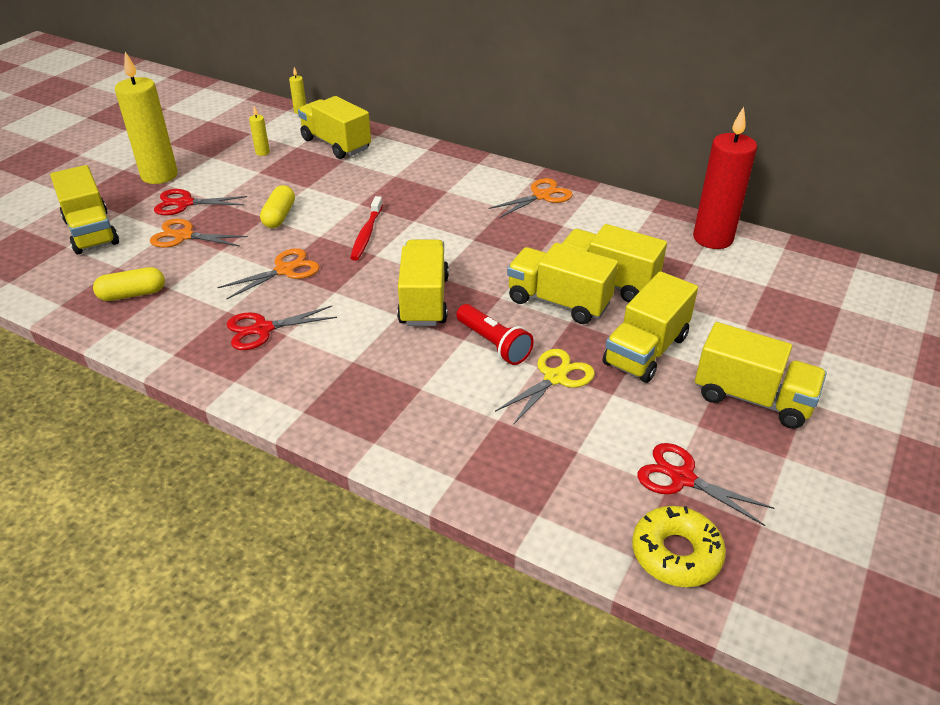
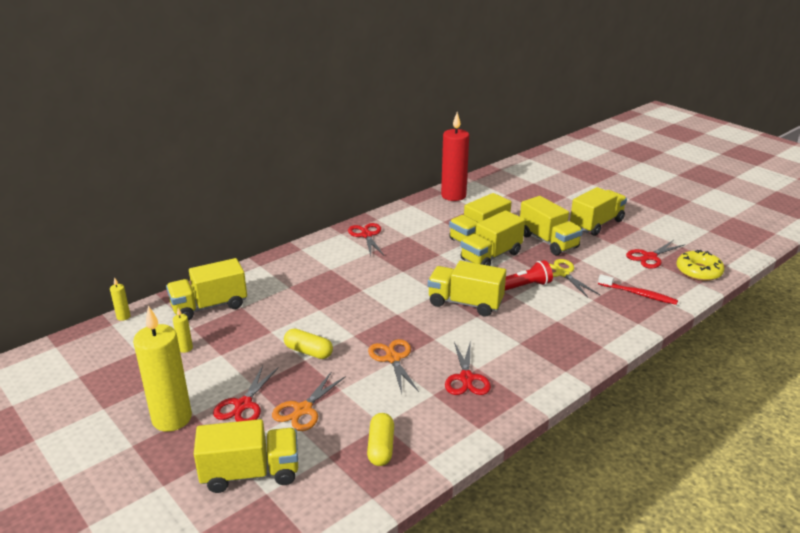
camera: 70 degrees left, 10 degrees down
(366, 234) = (366, 313): red toothbrush -> red toothbrush (639, 294)
(541, 196) = (366, 235): orange scissors -> red scissors

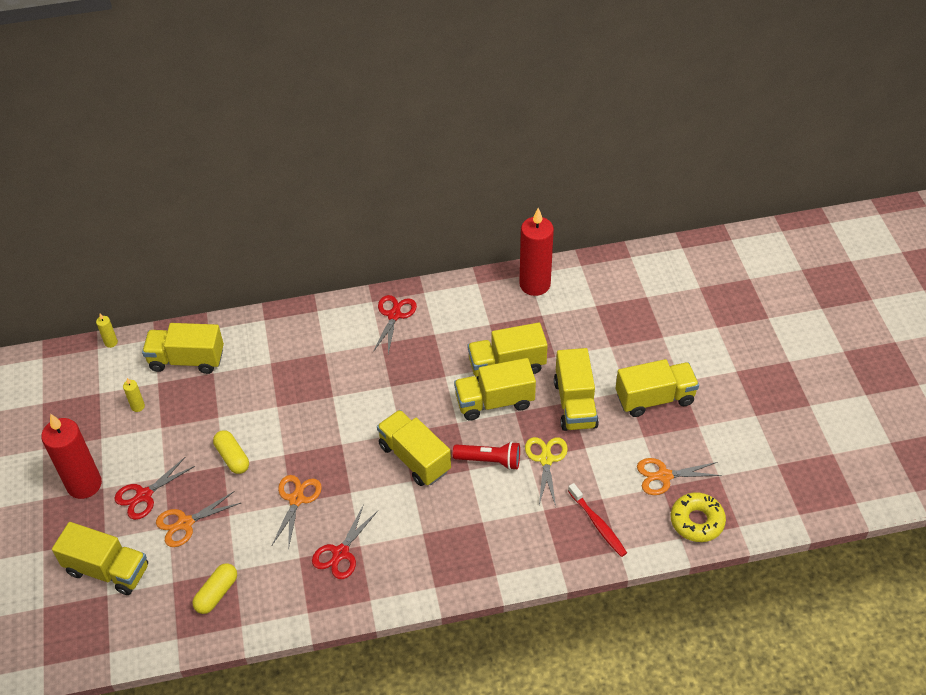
camera: 30 degrees right, 20 degrees up
(172, 418) = (84, 484): yellow candle -> red candle
(649, 257) = (664, 476): red scissors -> orange scissors

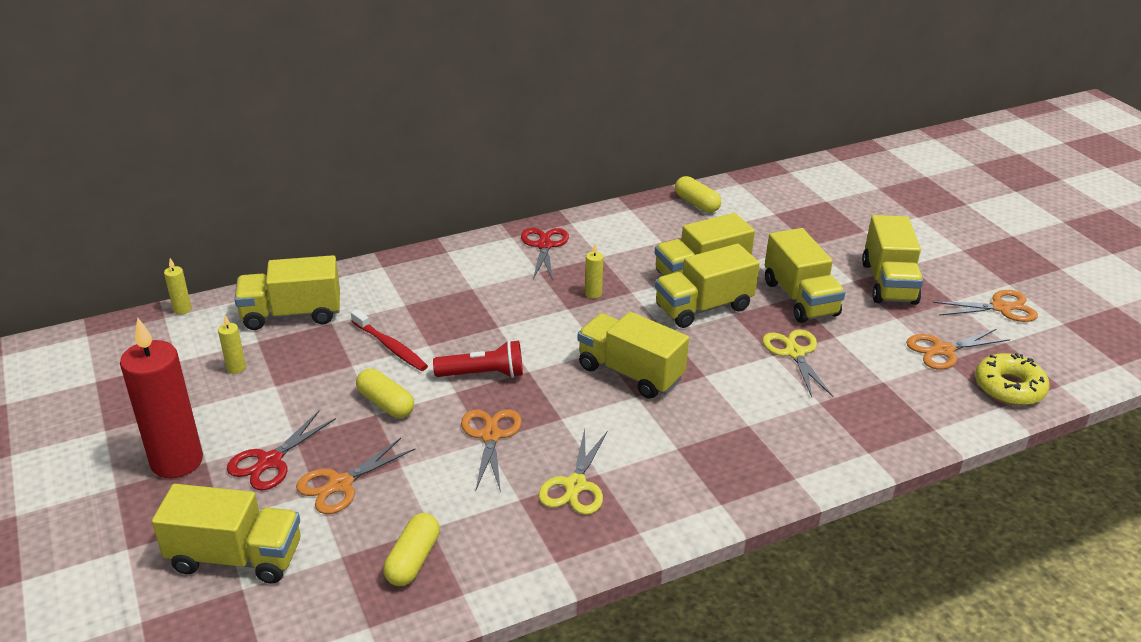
camera: 15 degrees left, 15 degrees down
(340, 553) = (575, 486): red scissors -> yellow scissors
(415, 373) = (593, 294): none -> yellow candle
(490, 460) = (726, 363): red flashlight -> red flashlight (483, 374)
(535, 284) = (696, 203): red candle -> yellow capsule
(598, 524) = (894, 407): red toothbrush -> red toothbrush (390, 347)
(654, 398) = (888, 283): yellow truck -> yellow truck turned 120 degrees clockwise
(734, 440) = (1001, 308): none -> orange scissors

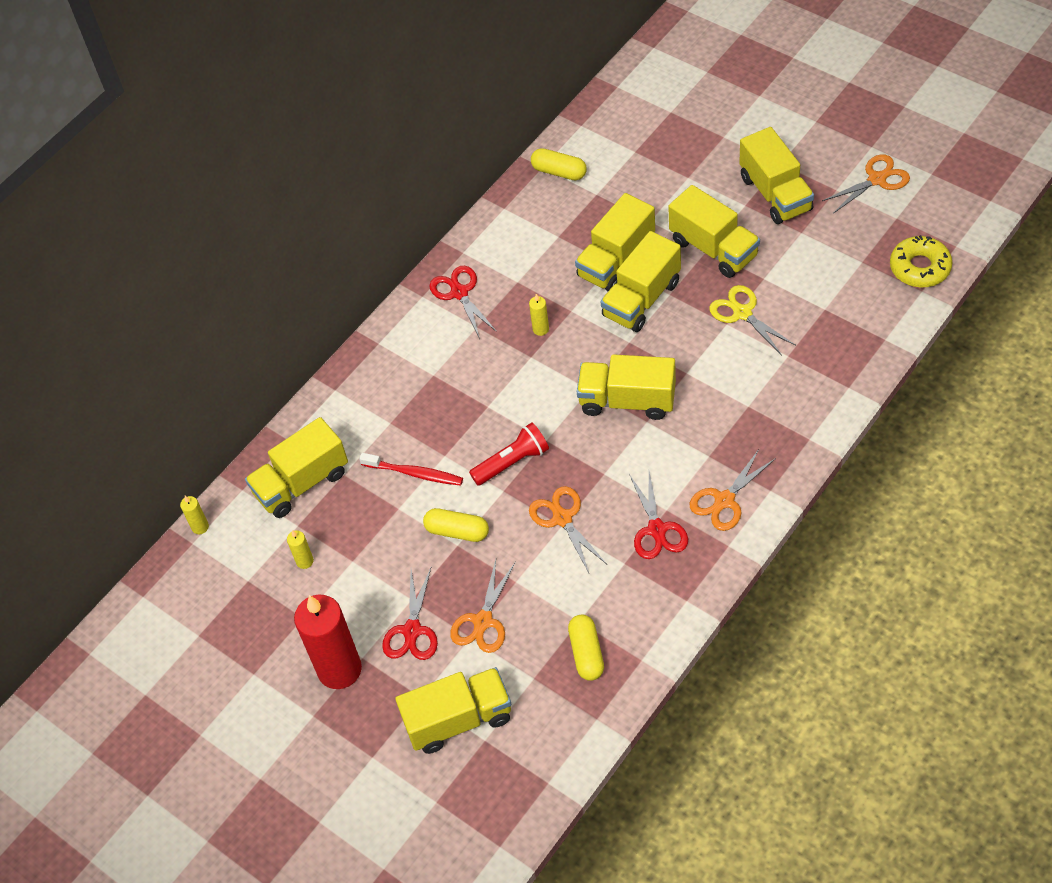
camera: 20 degrees left, 20 degrees up
(575, 486) = (657, 530): yellow scissors -> red scissors
(943, 350) = (854, 252): orange scissors -> orange scissors (724, 501)

